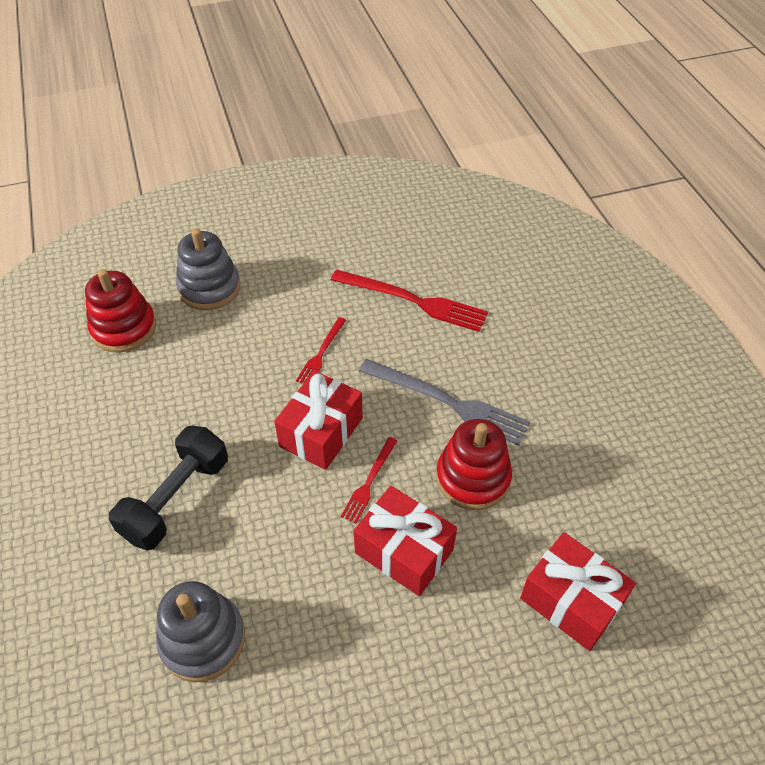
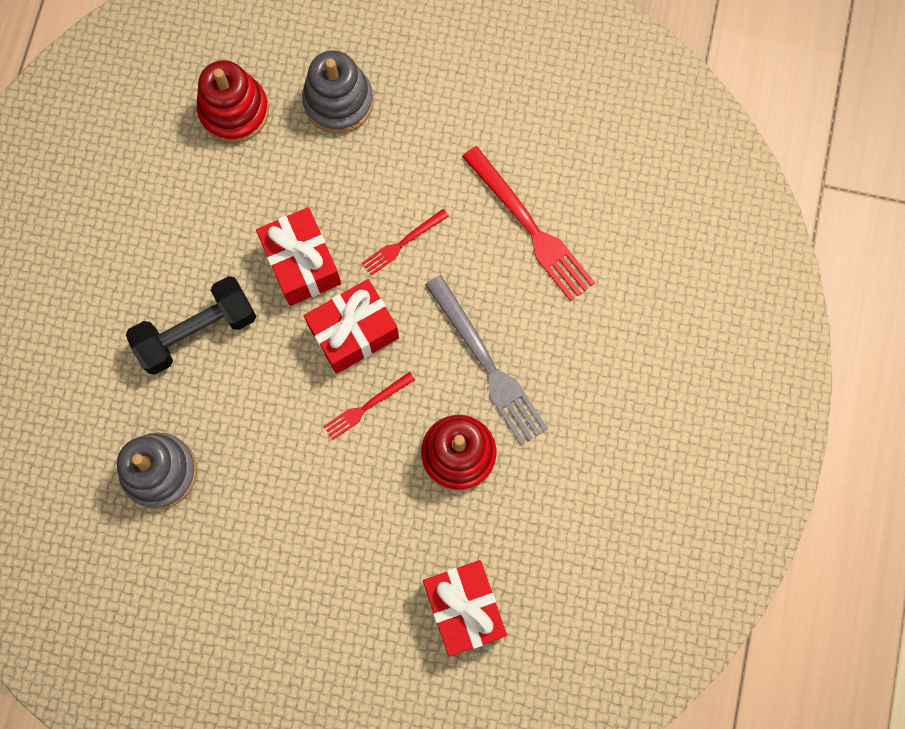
camera: 30 degrees right, 25 degrees up
(404, 551) = (356, 488): red gift -> red gift (301, 264)

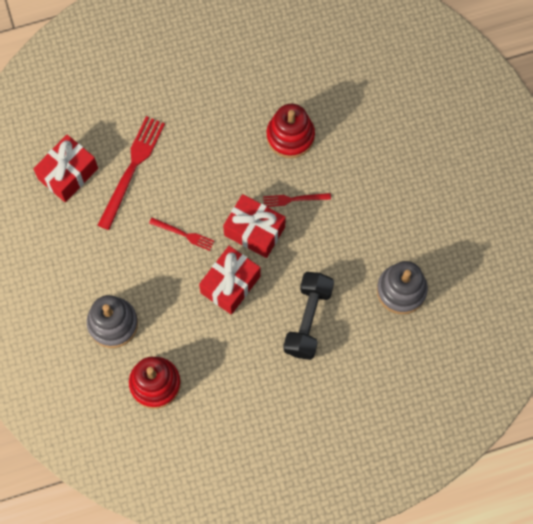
camera: 120 degrees left, 5 degrees down
(197, 331) = (308, 320): black dumbbell -> black dumbbell turned 75 degrees clockwise
(366, 407) = (294, 199): red fork -> red fork turned 150 degrees clockwise
(464, 608) = (372, 89): red gift -> red gift (68, 174)
(487, 364) = (229, 148): grey fork -> none

